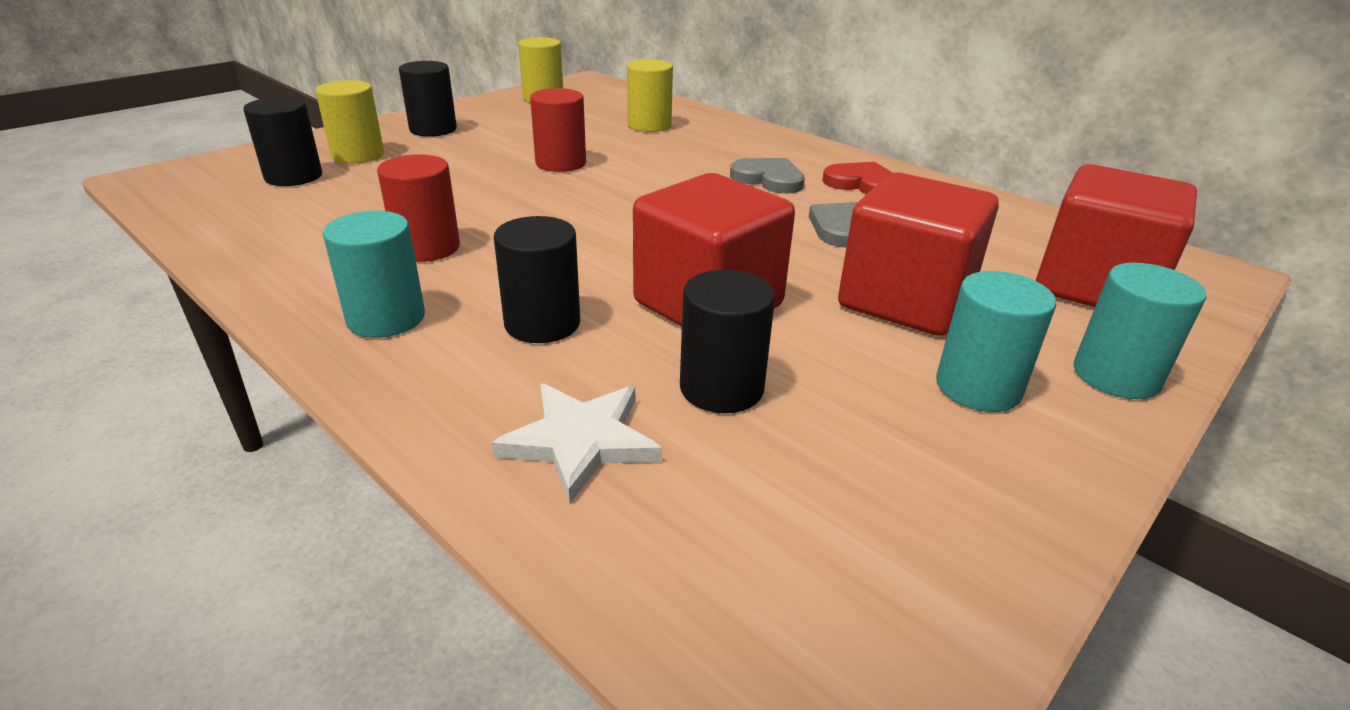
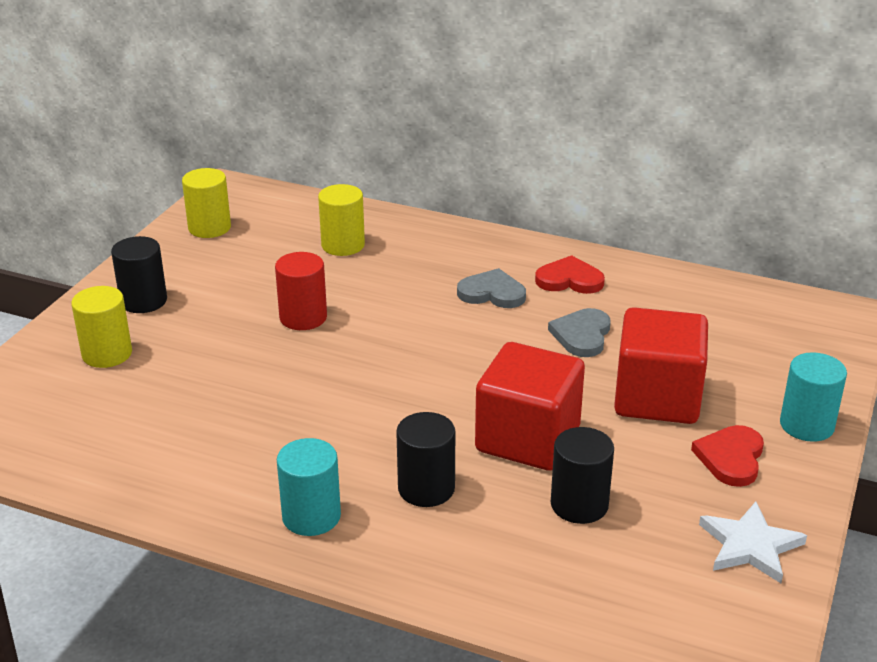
camera: 20 degrees left, 0 degrees up
(293, 176) = (77, 396): black cylinder -> none
(427, 248) = (277, 444): red cylinder -> none
(581, 441) = (520, 567): white star -> white star (750, 545)
(978, 387) = (731, 458): turquoise cylinder -> red heart
(1095, 287) = (774, 350): red cube -> none

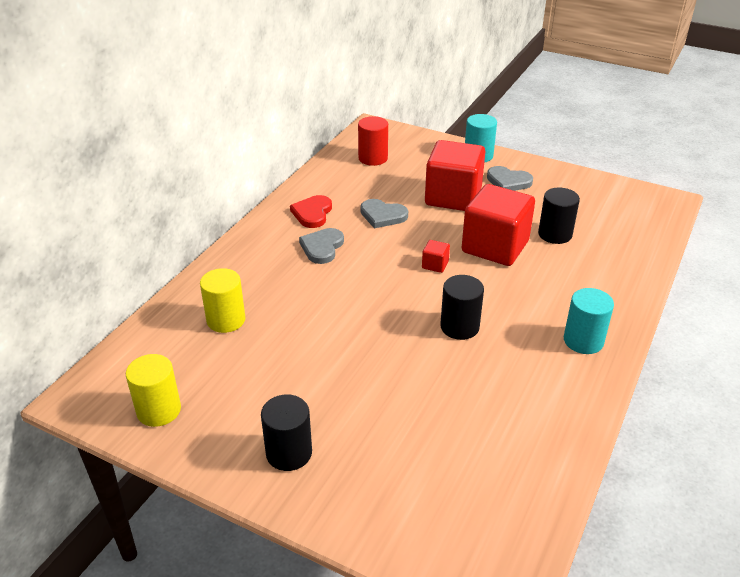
camera: 85 degrees left, 5 degrees up
(107, 354) = (378, 473): yellow cylinder -> none
(303, 317) = (338, 344): red cylinder -> red cylinder (373, 158)
(426, 488) = (548, 290): black cylinder -> black cylinder (459, 327)
(470, 383) = (435, 265): none -> red cube
(731, 458) = (508, 181): red heart -> grey heart
(750, 545) = (579, 186): white star -> none

